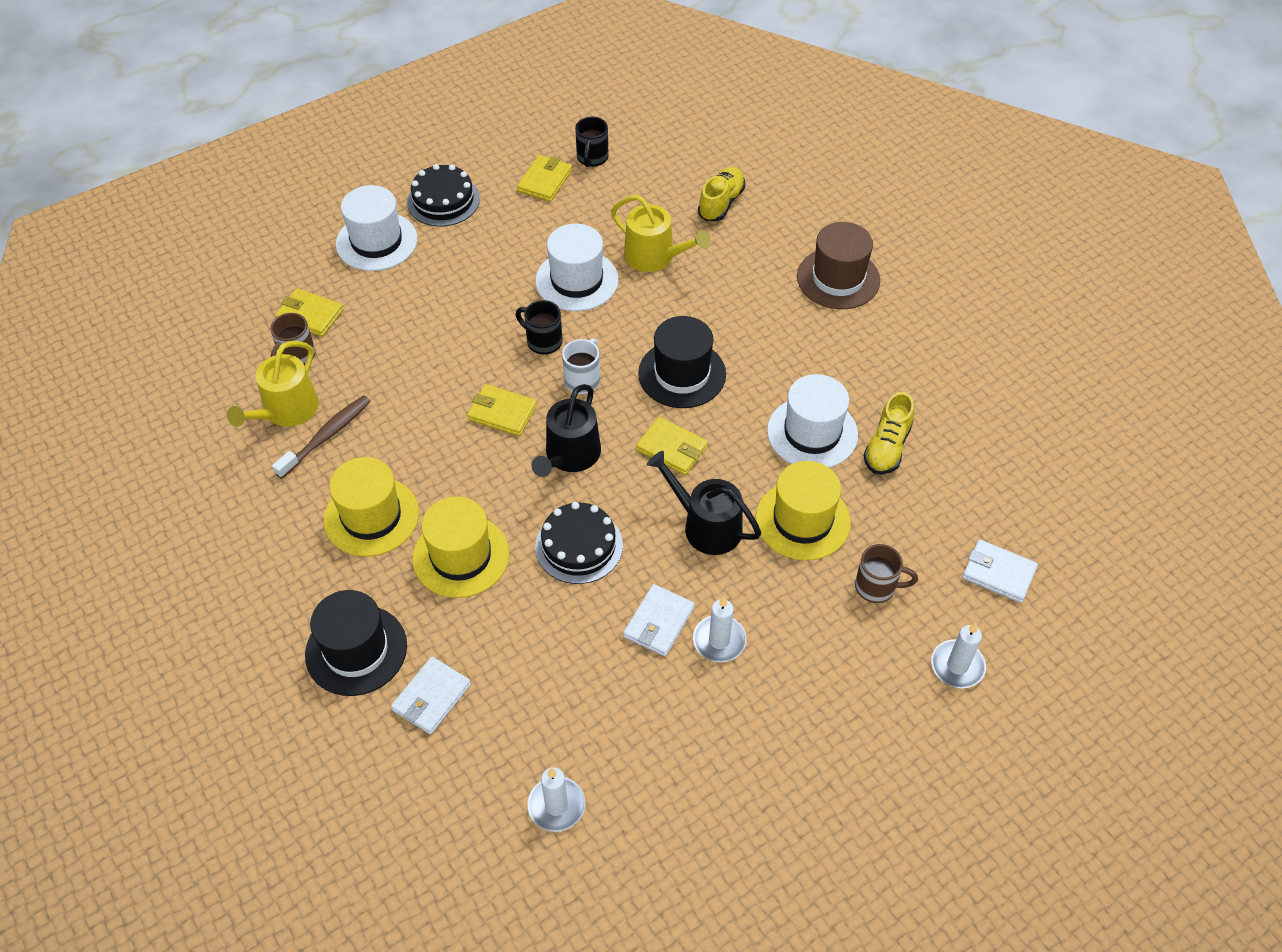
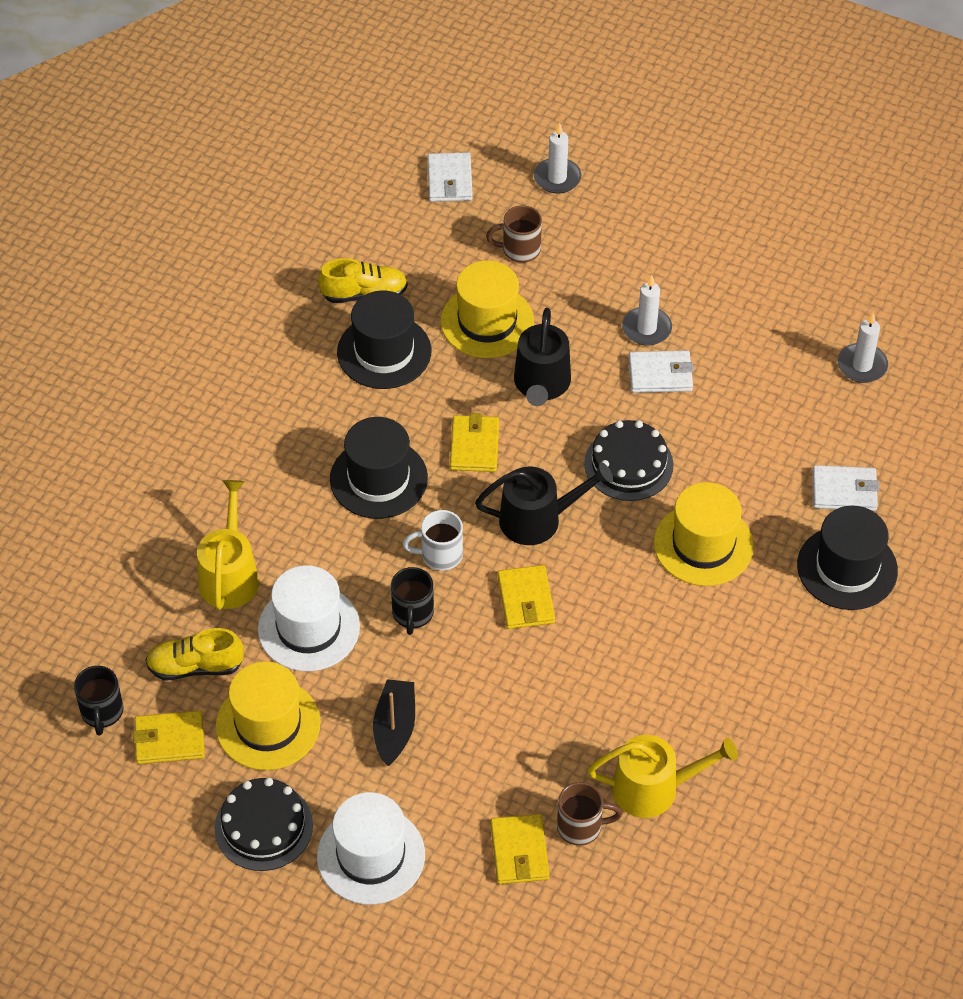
camera: 120 degrees left, 0 degrees up
(326, 436) = (657, 732): brown toothbrush -> none
(371, 516) = (715, 637): yellow hat -> yellow hat (268, 724)
(459, 292) = (394, 728): none -> black boat
(592, 158) = (102, 712): black mug -> black mug turned 105 degrees clockwise
(721, 203) = (108, 553): yellow shoe -> yellow shoe (195, 666)
(812, 433) = (384, 352): white hat -> black hat
(838, 278) = (166, 407): brown hat -> none
(877, 587) = (519, 249): brown mug -> brown mug turned 75 degrees counterclockwise

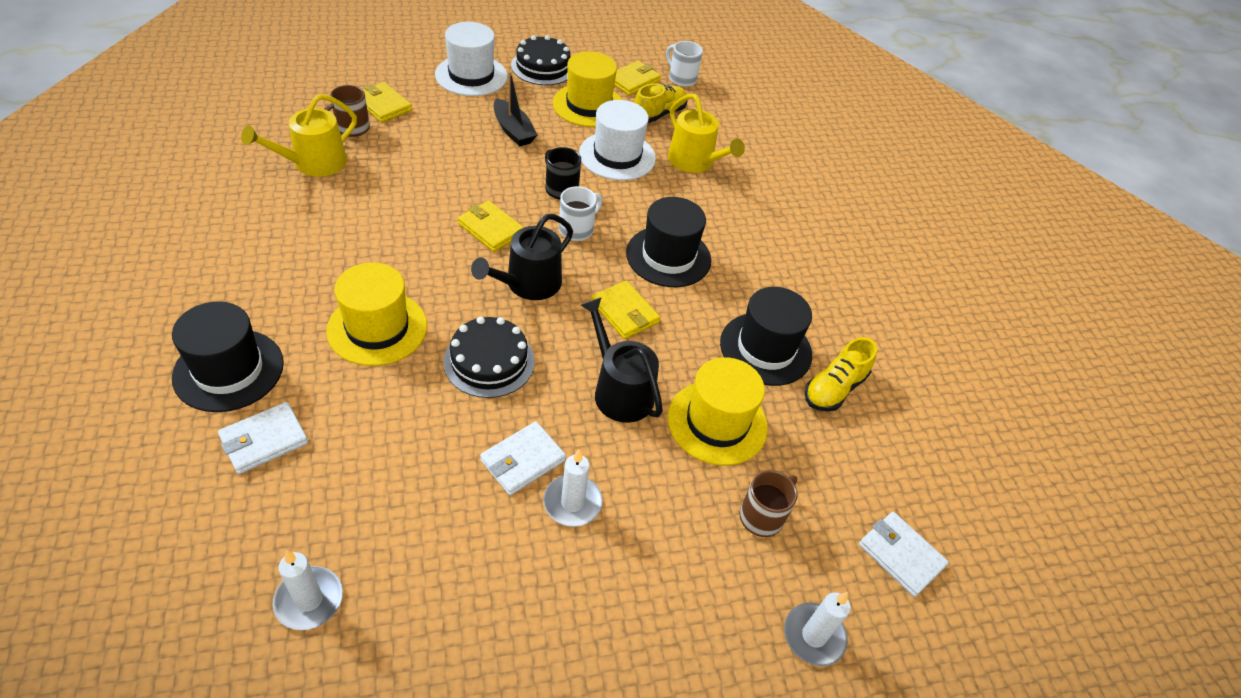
camera: 135 degrees right, 5 degrees down
(102, 712) = (681, 78): black mug -> white mug

